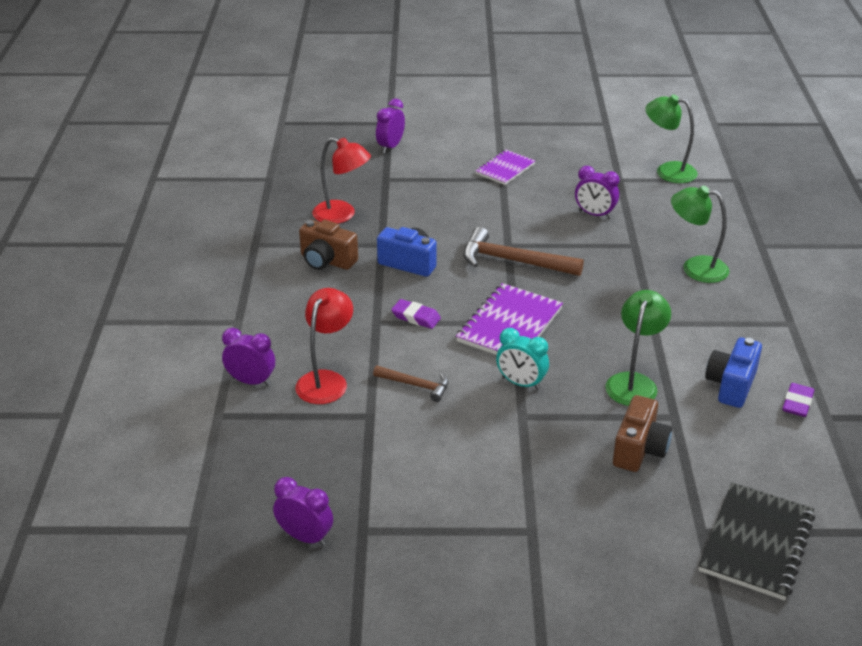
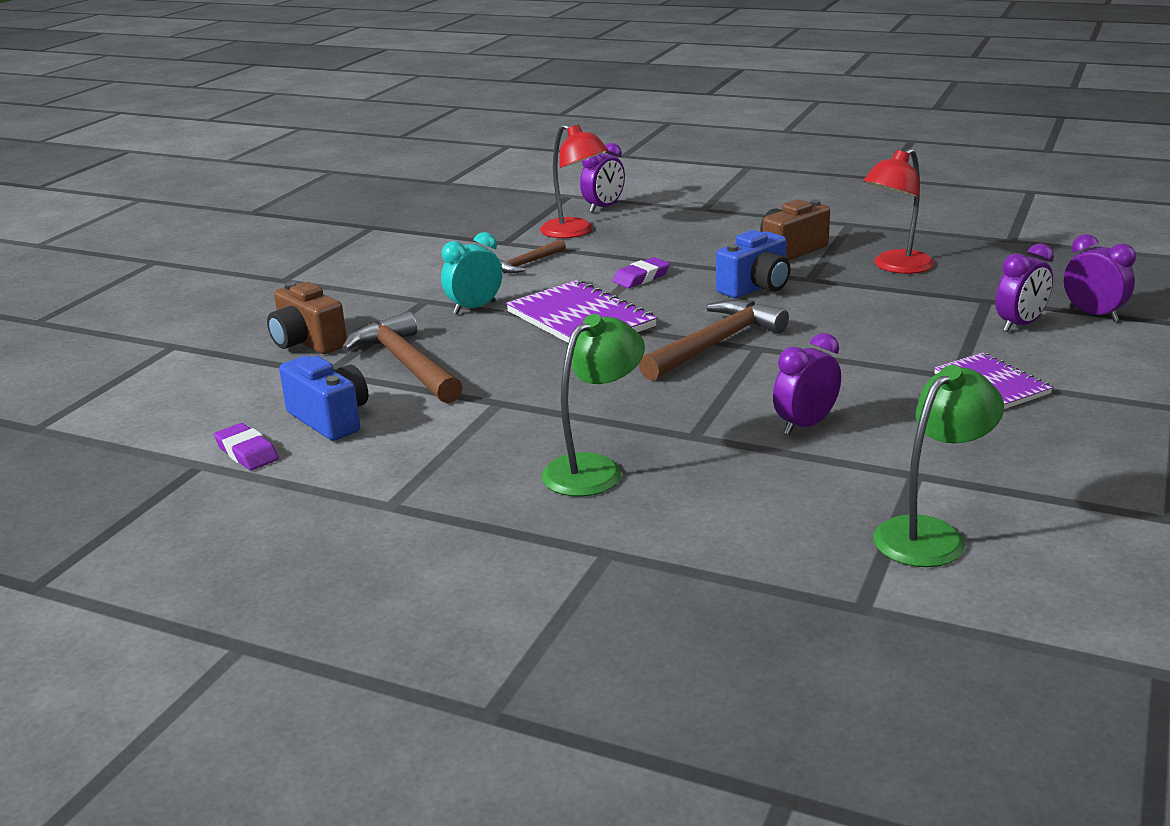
camera: 115 degrees right, 10 degrees down
(305, 537) = (391, 210): purple clock -> purple clock (1020, 325)
(634, 382) = (406, 364): green lamp -> brown hammer
(756, 543) = (122, 366): black notebook -> none

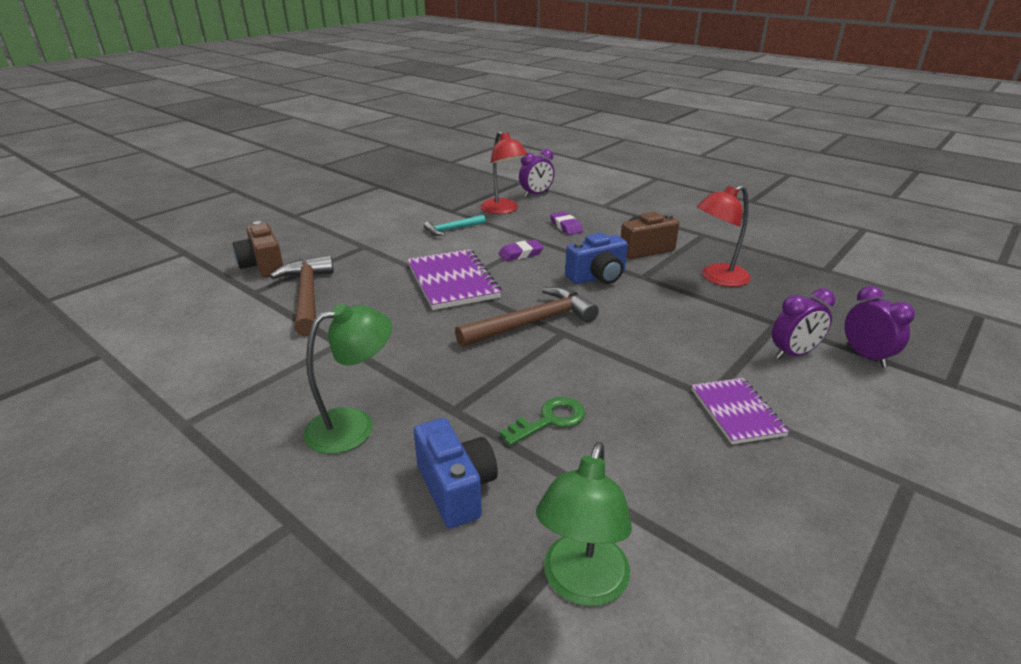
camera: 15 degrees right, 5 degrees up
(247, 452) = (141, 350): purple eraser -> purple eraser (566, 226)
(330, 419) = (218, 333): blue camera -> blue camera (456, 488)
(474, 308) = (390, 258): turquoise clock -> none
(526, 264) = (452, 229): brown hammer -> turquoise hammer
(805, 425) = (549, 420): purple clock -> green key
(930, 534) = (581, 585): green lamp -> green lamp turned 135 degrees clockwise

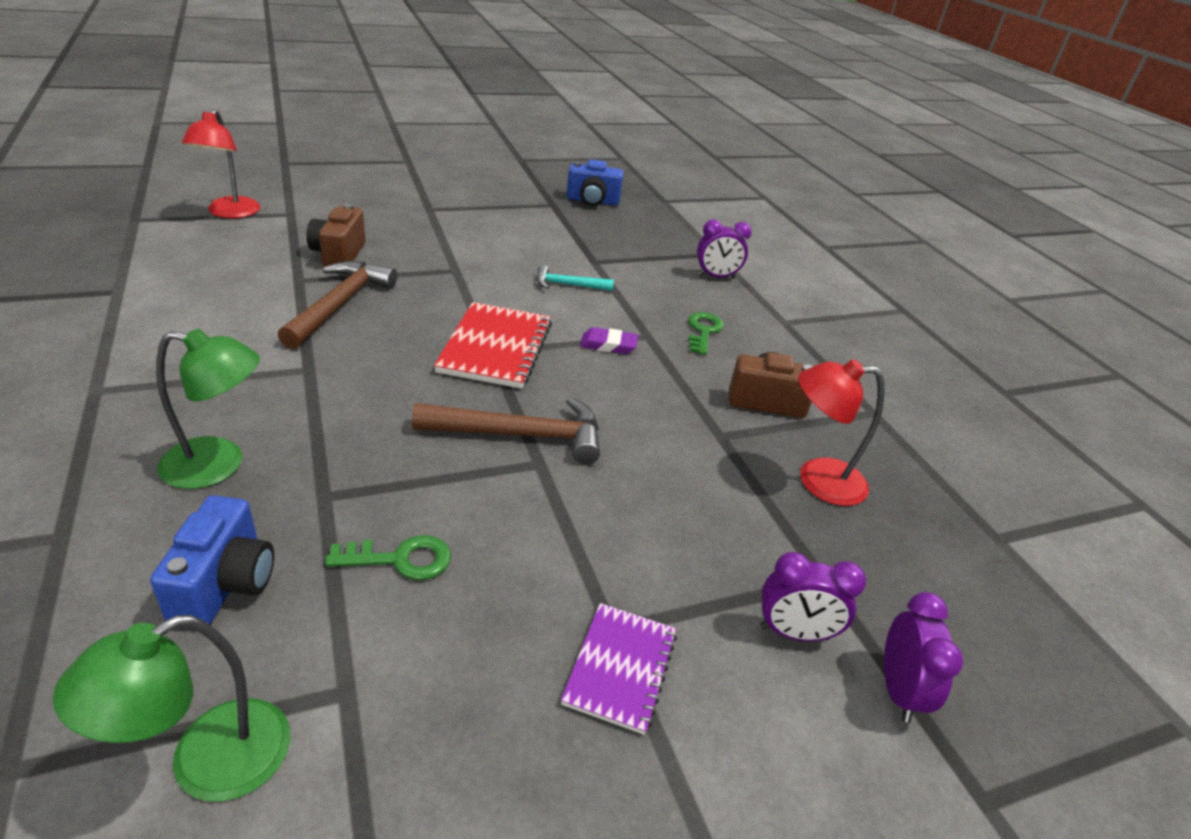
camera: 25 degrees right, 5 degrees up
(452, 281) = (495, 347): purple notebook -> red notebook
(503, 210) = (653, 282): red lamp -> red lamp (230, 213)
(566, 226) = (703, 331): purple eraser -> green key
(597, 277) = (663, 412): blue camera -> blue camera (592, 201)

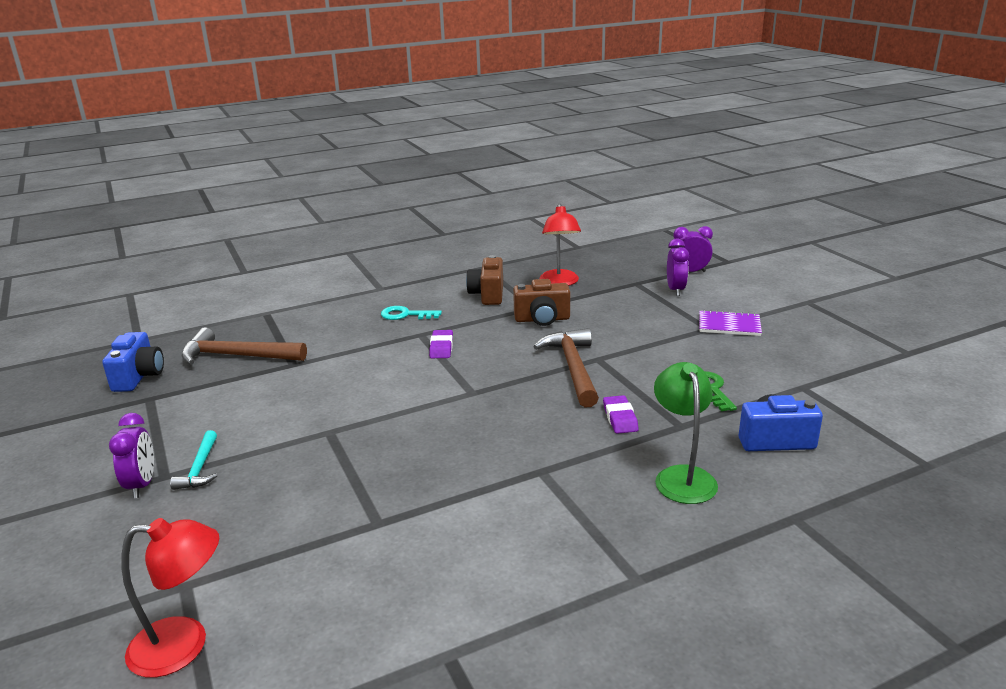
camera: 90 degrees left, 10 degrees down
(207, 763) = (868, 412): green lamp -> none
(339, 255) = (308, 511): brown camera -> brown camera (542, 319)
(340, 304) = (422, 482): brown hammer -> brown hammer (237, 356)
(374, 446) = (620, 418): none -> purple eraser
(495, 347) = (466, 391): red notebook -> none
(568, 285) = (344, 372): turquoise hammer -> turquoise hammer (199, 468)
(703, 331) = (405, 315): green key -> turquoise key
(716, 276) = (311, 312): purple clock -> purple clock (142, 485)

